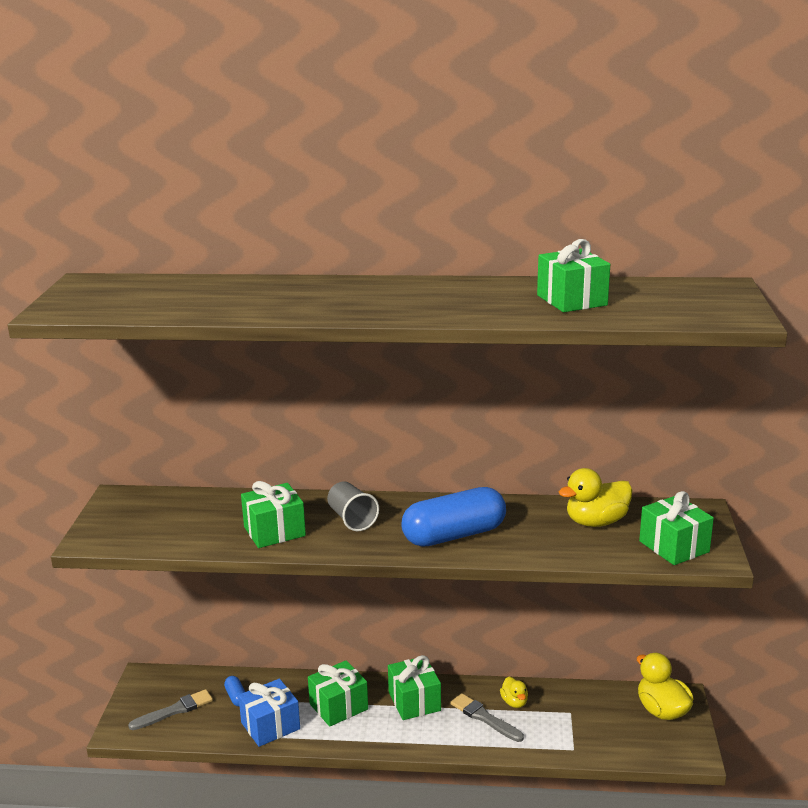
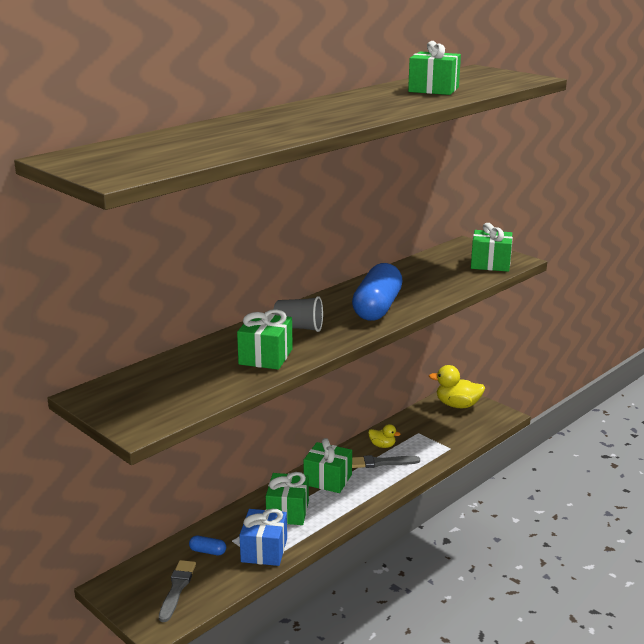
camera: 50 degrees left, 0 degrees up
(596, 522) = (431, 269): yellow duck -> none

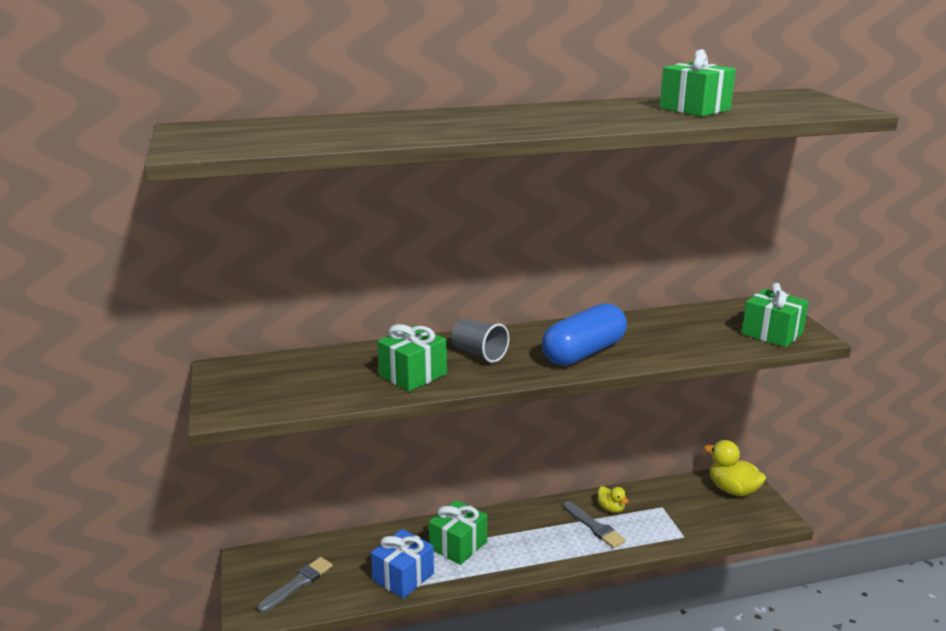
camera: 30 degrees right, 0 degrees up
(208, 551) = (353, 558): blue capsule -> none
(328, 480) = (524, 526): green gift -> none
(381, 463) = (594, 526): grey brush -> grey brush turned 150 degrees counterclockwise

